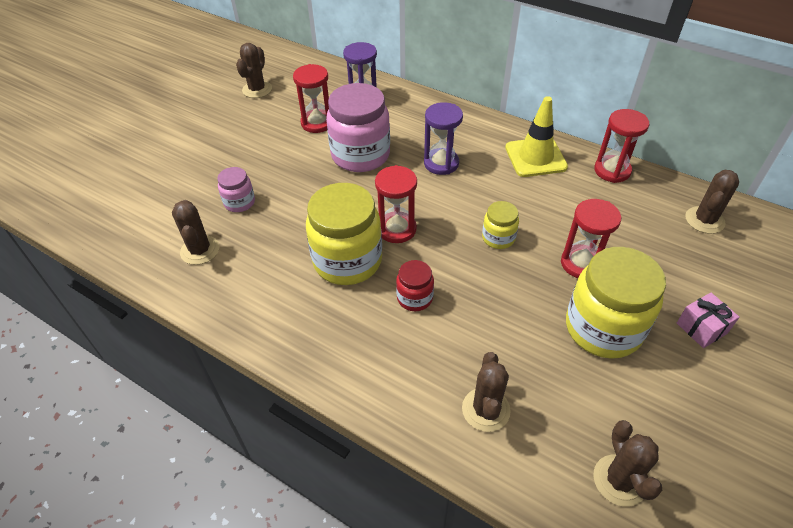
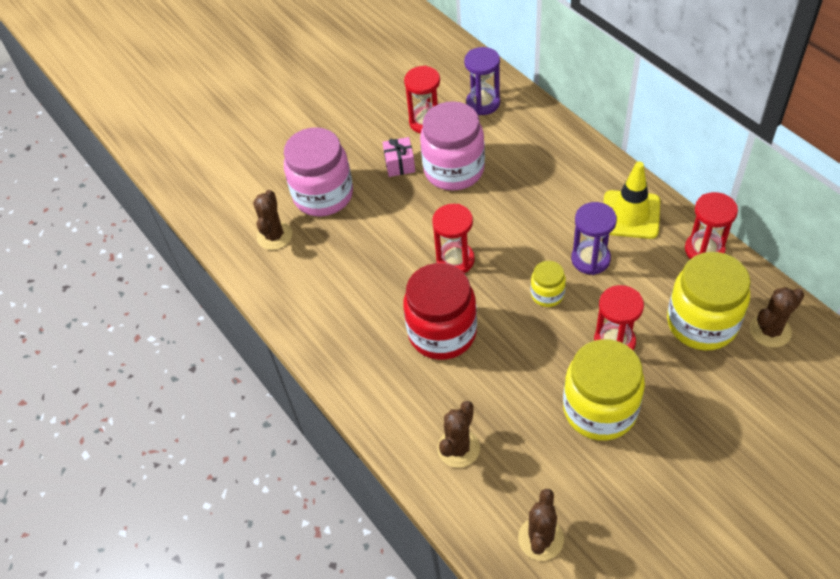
camera: 25 degrees right, 5 degrees up
(239, 202) = (323, 195): pink jar -> pink jar, size x2.02
(257, 89) = (381, 67): brown cactus -> none
(347, 261) = (397, 280): yellow jar -> yellow jar (701, 323)
(414, 298) = (442, 332): red jar -> red jar, size x2.02
(441, 163) = (529, 198): purple hourglass -> purple hourglass (590, 259)
(701, 328) = (694, 436): pink gift -> pink gift (400, 164)

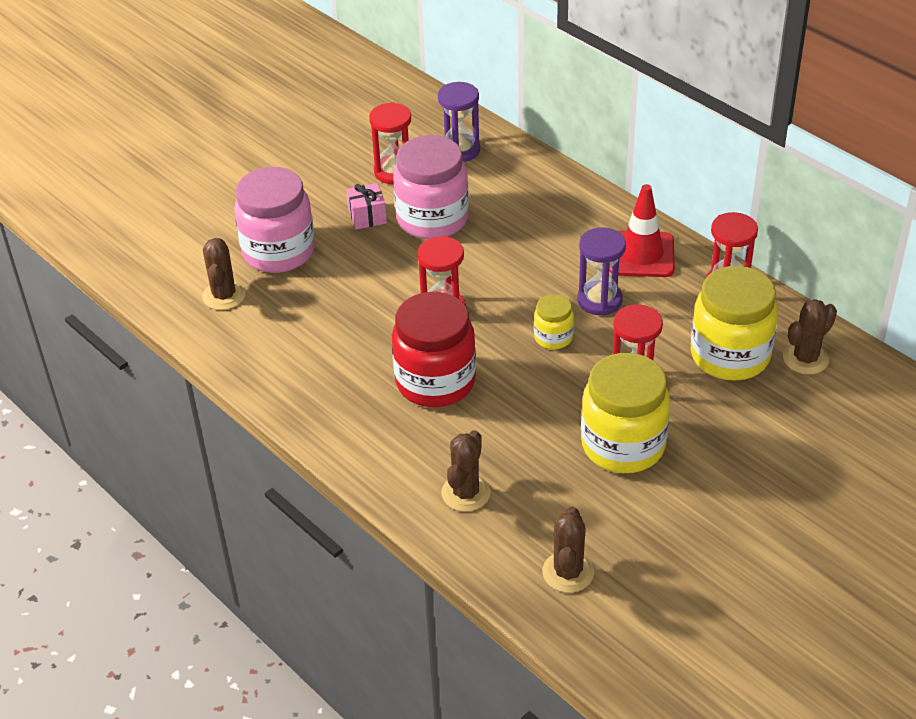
camera: 10 degrees left, 10 degrees down
(630, 215) = (641, 255): yellow traffic cone -> red traffic cone

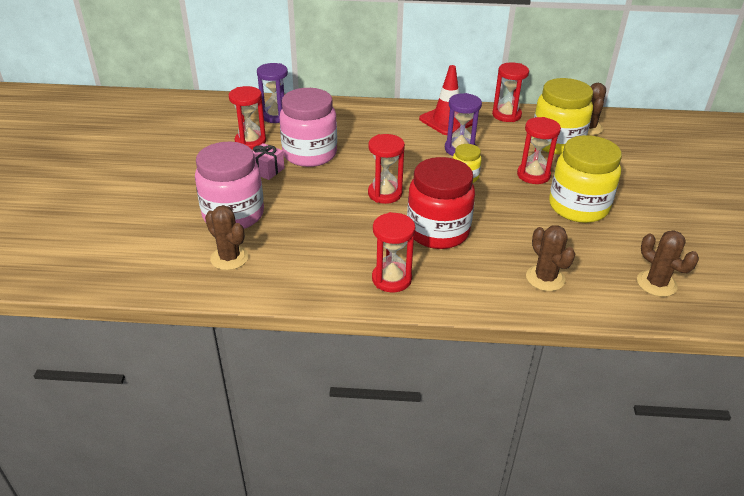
camera: 45 degrees left, 5 degrees down
(327, 402) = (391, 279): none -> red hourglass

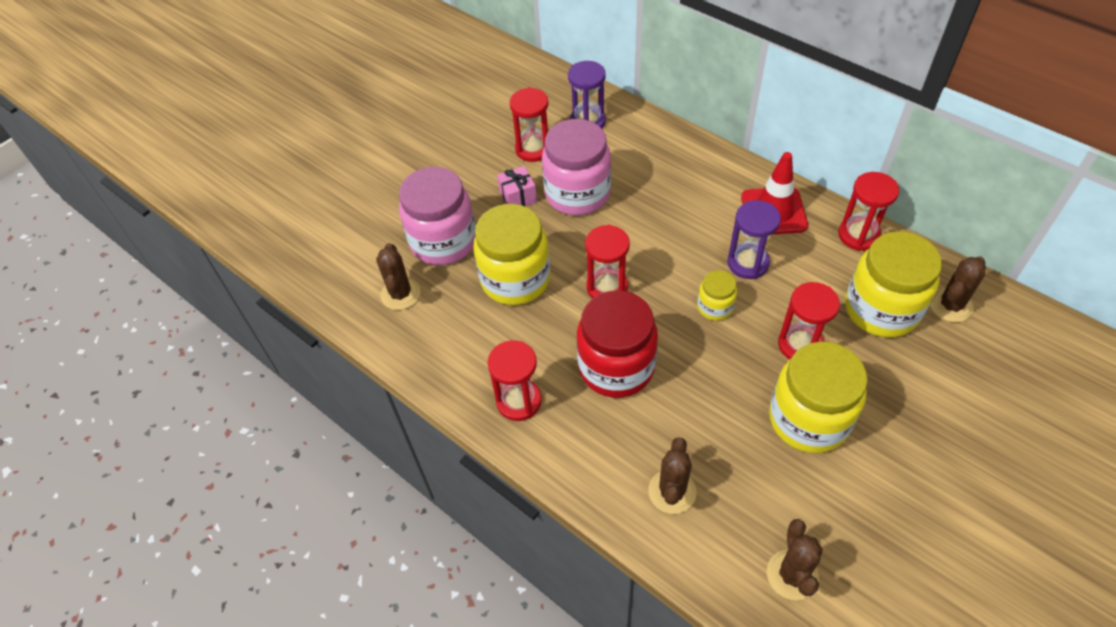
camera: 40 degrees right, 15 degrees up
(314, 214) = (515, 279): none -> yellow jar

